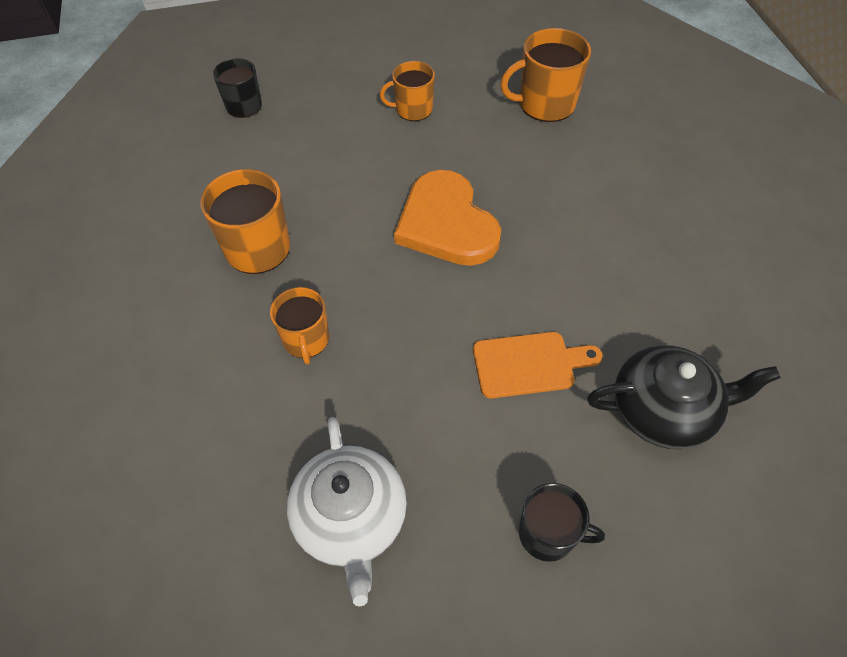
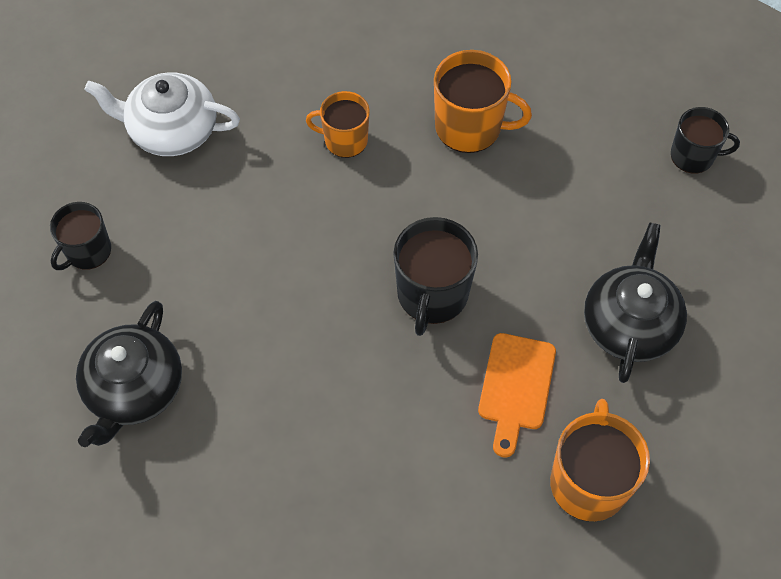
camera: 110 degrees right, 5 degrees up
(413, 109) = (629, 324): orange mug -> black teapot
(446, 223) = (432, 295): orange heart -> black mug
(529, 364) = (235, 301): orange cutting board -> orange cutting board (516, 387)

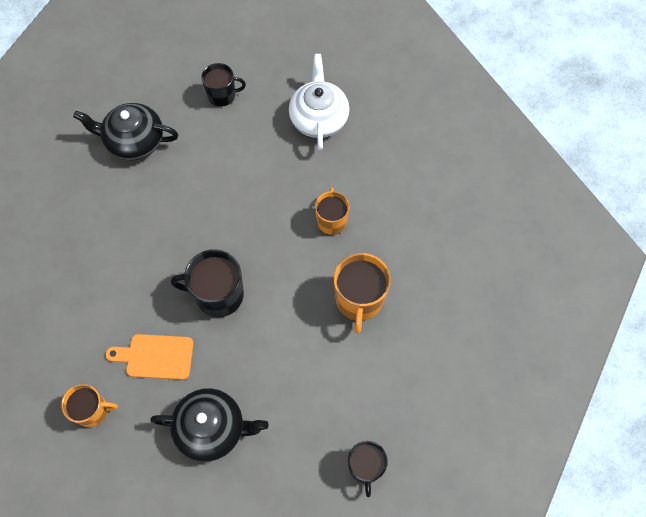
camera: 80 degrees right, 5 degrees up
(87, 251) = (222, 95): black mug -> black mug turned 150 degrees clockwise
(588, 481) = (93, 410): orange mug -> orange mug, size x0.65

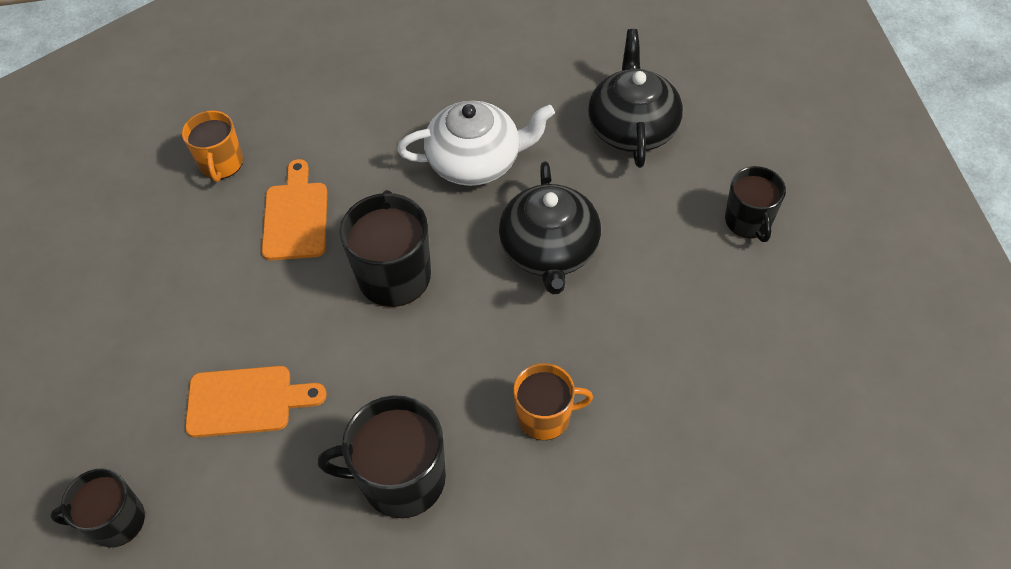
camera: 85 degrees right, 10 degrees down
(212, 428) = (190, 301): black teapot -> black teapot (549, 250)
(295, 389) = (246, 401): none -> orange cutting board
(319, 118) = (746, 369): white teapot -> white teapot (476, 161)
(359, 300) = (401, 479): orange mug -> black mug

